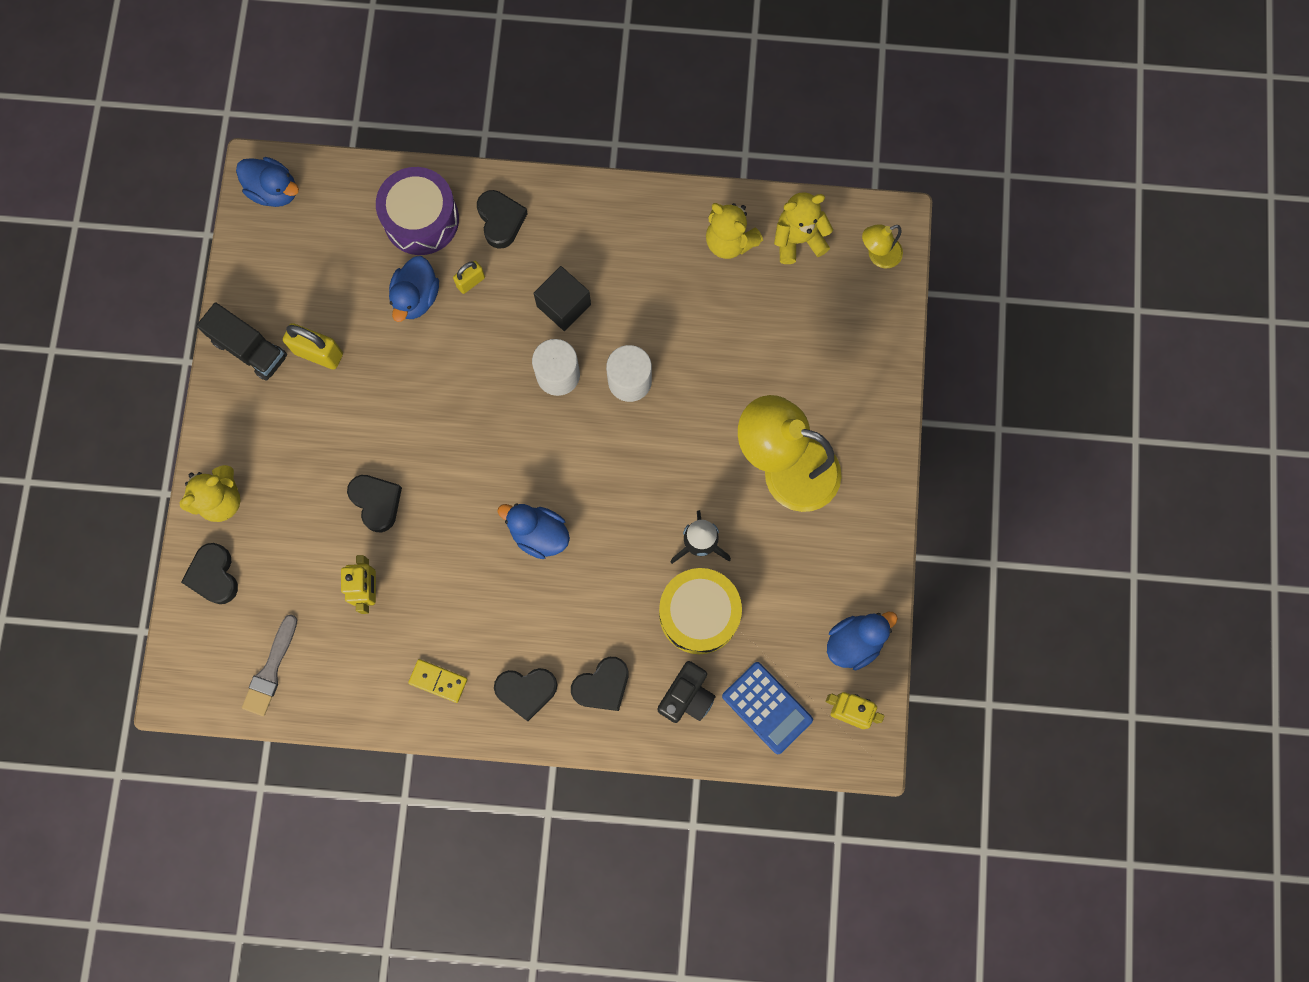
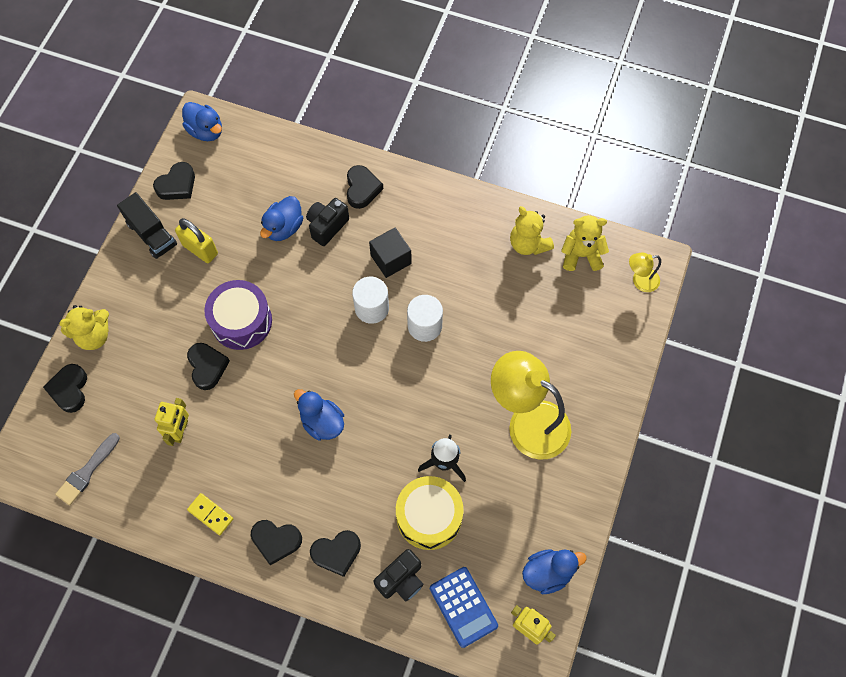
camera: 15 degrees right, 10 degrees down
(260, 274) = (177, 185): none -> black heart
(421, 219) = (304, 175): purple drum -> purple drum (241, 321)
(471, 282) = (327, 226): yellow padlock -> black camera

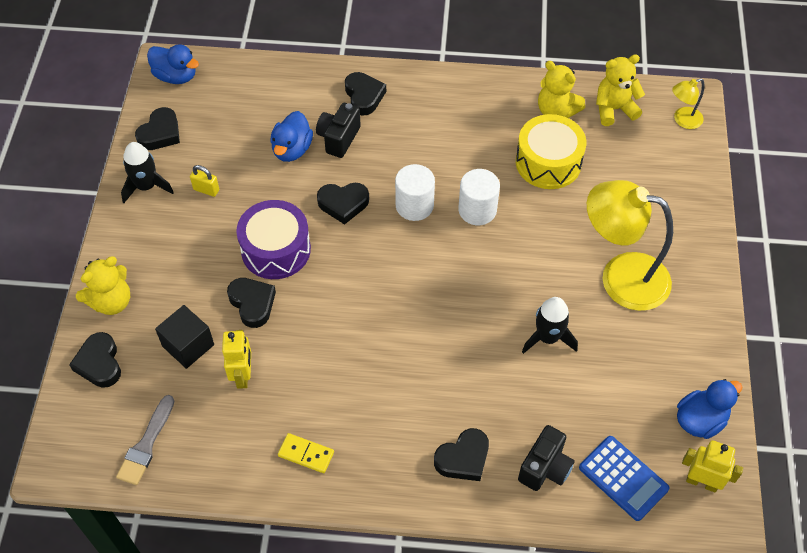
camera: 15 degrees left, 10 degrees down
(151, 234) = (146, 186): black truck -> black rocket
(200, 249) = (206, 190): yellow padlock -> yellow padlock, size x0.61
(276, 541) = (390, 463): black heart -> black heart (343, 204)
(322, 422) = (400, 329): blue duck -> none
(391, 259) = (418, 155): black cube -> black cube (188, 345)
(429, 516) = (551, 395): yellow drum -> yellow drum (548, 162)

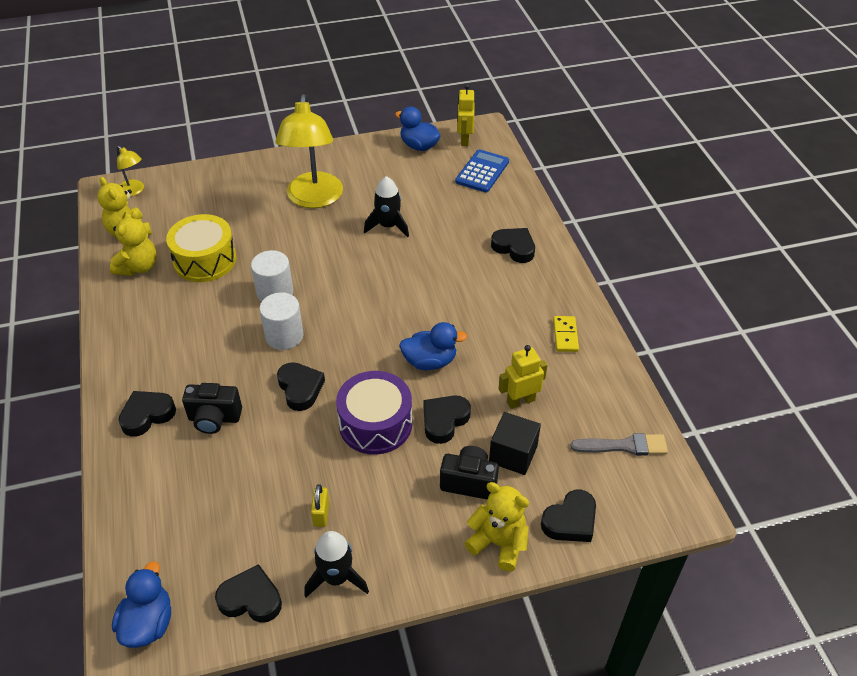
camera: 110 degrees left, 10 degrees down
(292, 149) = (241, 454): blue duck -> blue duck (430, 361)
(545, 468) = (496, 207): black camera -> black camera (469, 482)

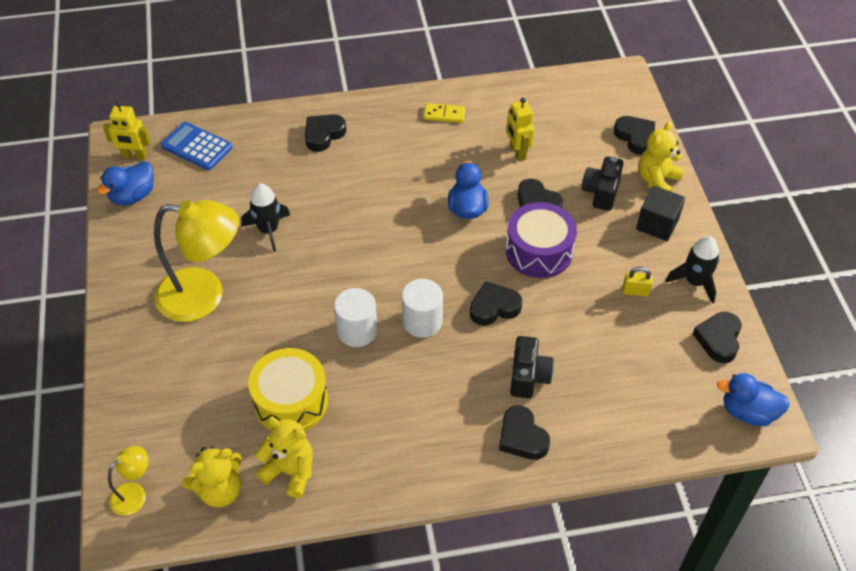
camera: 85 degrees left, 5 degrees up
(513, 454) = (573, 163): black cube -> black cube (657, 224)
(624, 446) = (565, 97): grey brush -> none

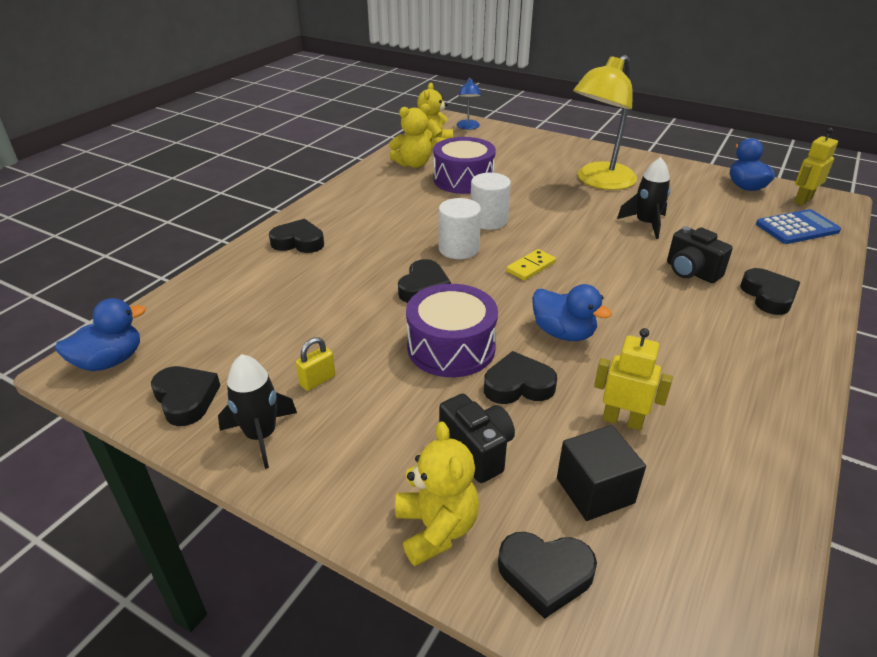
camera: 130 degrees right, 15 degrees down
(135, 494) = (468, 127): yellow lamp -> blue lamp
(291, 401) = (463, 180): yellow drum -> purple drum
(444, 114) = (750, 397): yellow domino -> yellow domino (531, 267)
(528, 377) = (336, 269): black camera -> black camera (691, 272)
(657, 224) = (371, 467): black cube -> black cube (595, 490)

